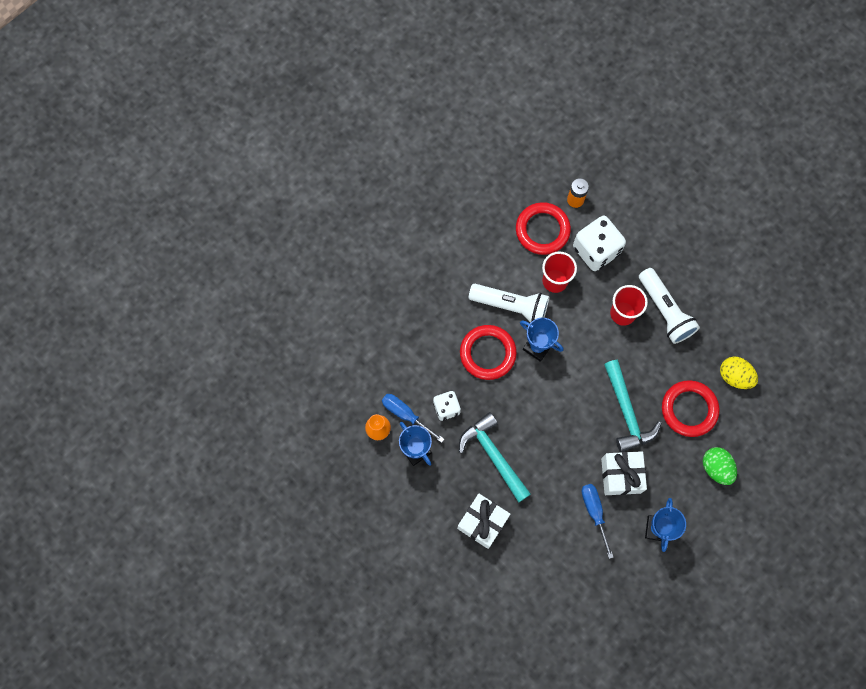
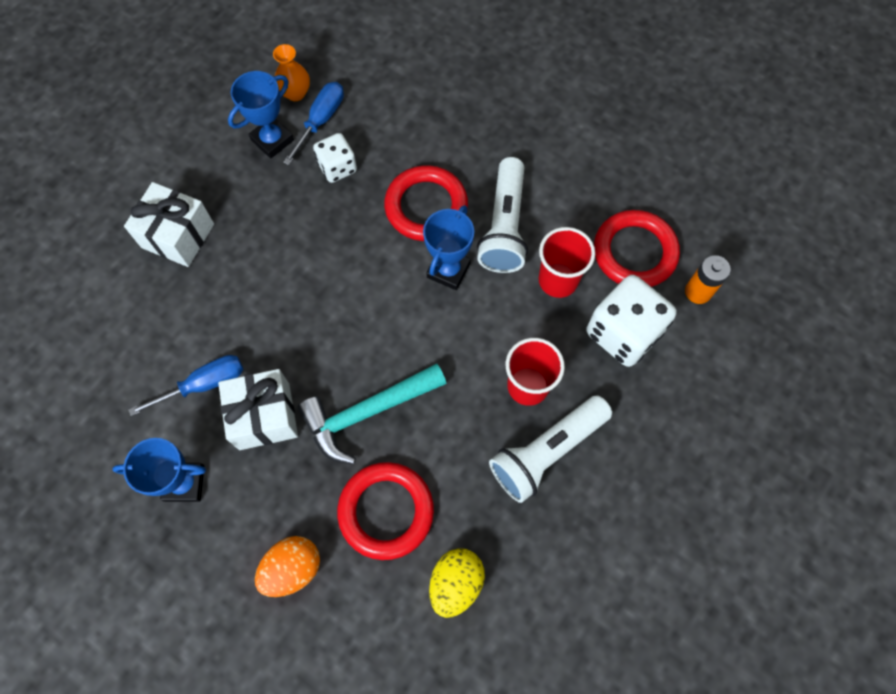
camera: 80 degrees right, 5 degrees down
(493, 455) = (276, 235): turquoise hammer -> none
(716, 468) = (292, 568): green egg -> orange egg

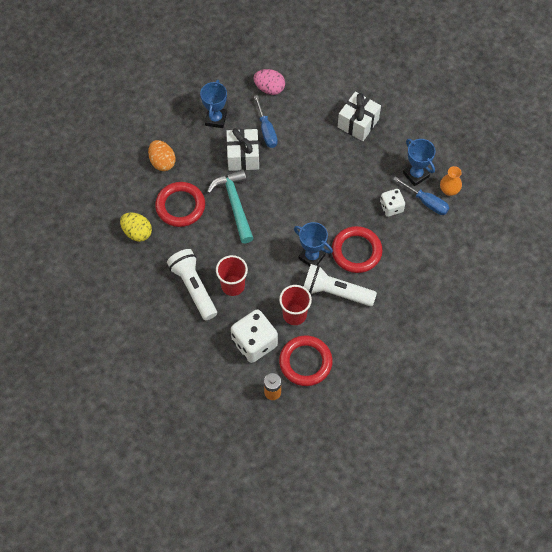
camera: 100 degrees right, 5 degrees down
(108, 395) = (269, 88): none -> pink egg

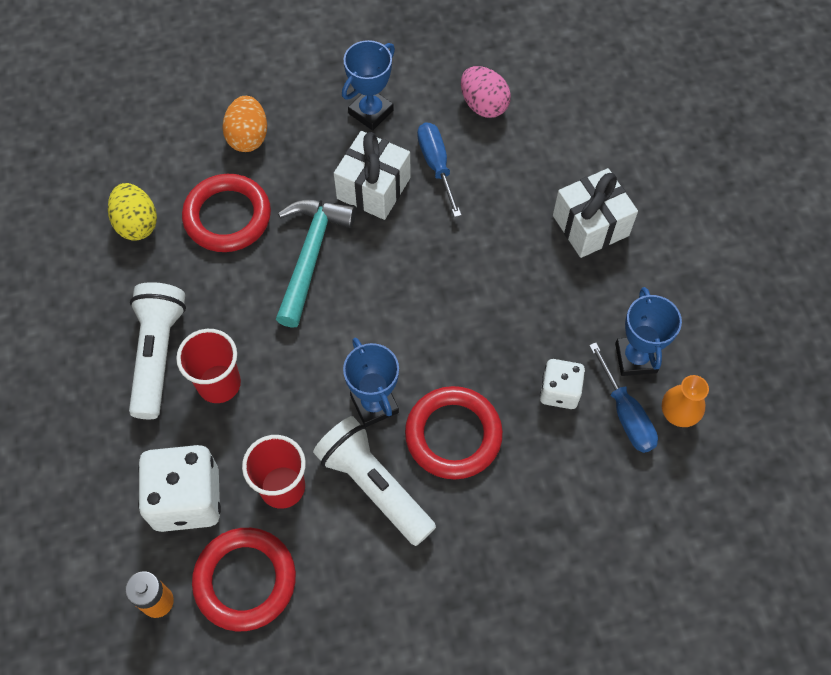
camera: 30 degrees right, 0 degrees up
(266, 130) = (436, 166): blue screwdriver -> blue screwdriver turned 150 degrees clockwise

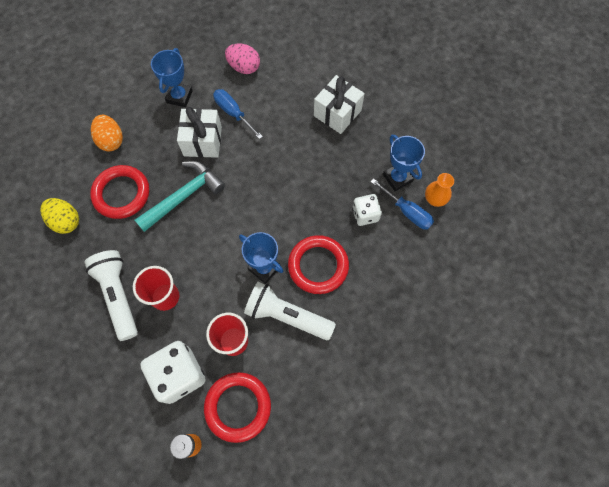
camera: 25 degrees left, 5 degrees up
(311, 255) = (184, 196): turquoise hammer -> turquoise hammer turned 60 degrees clockwise

